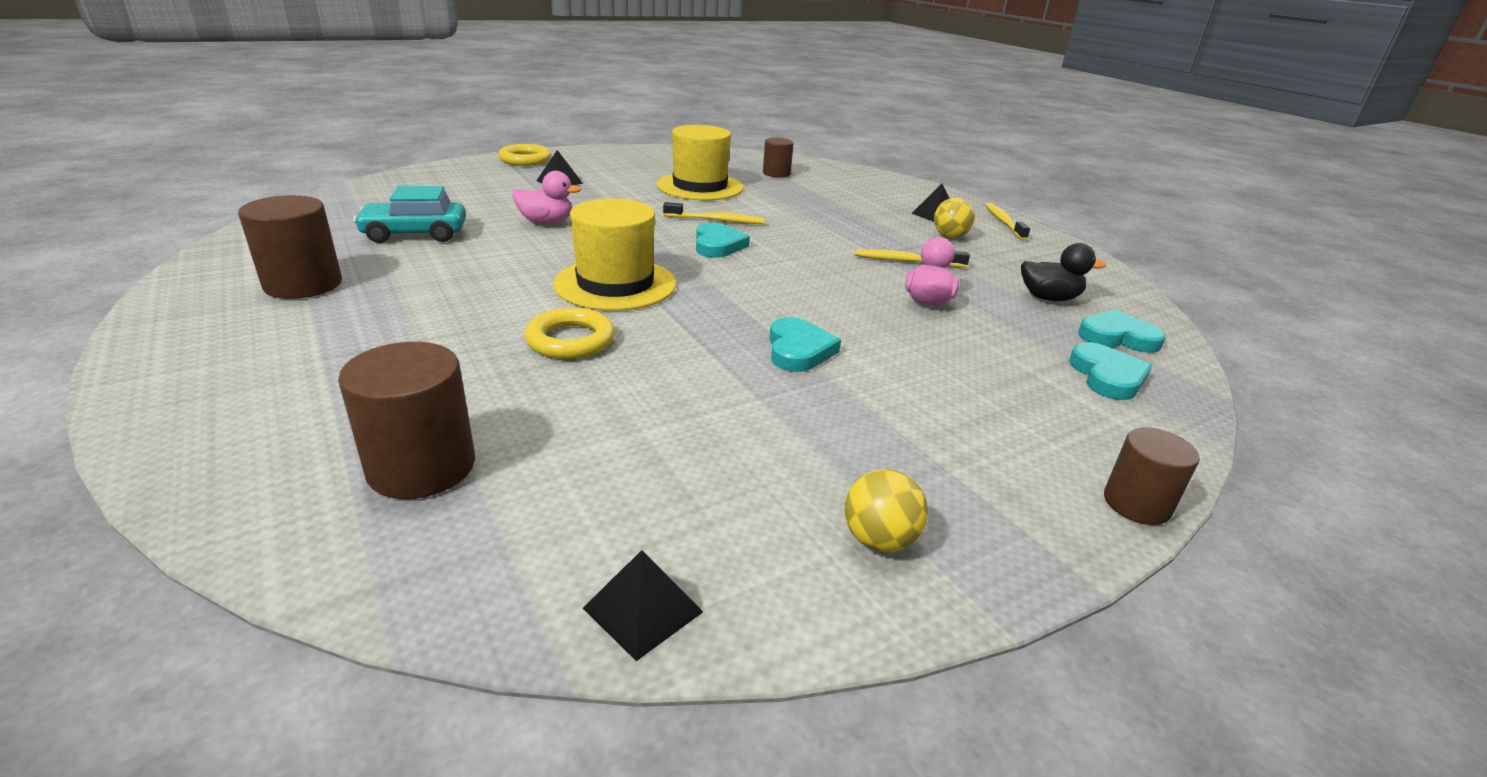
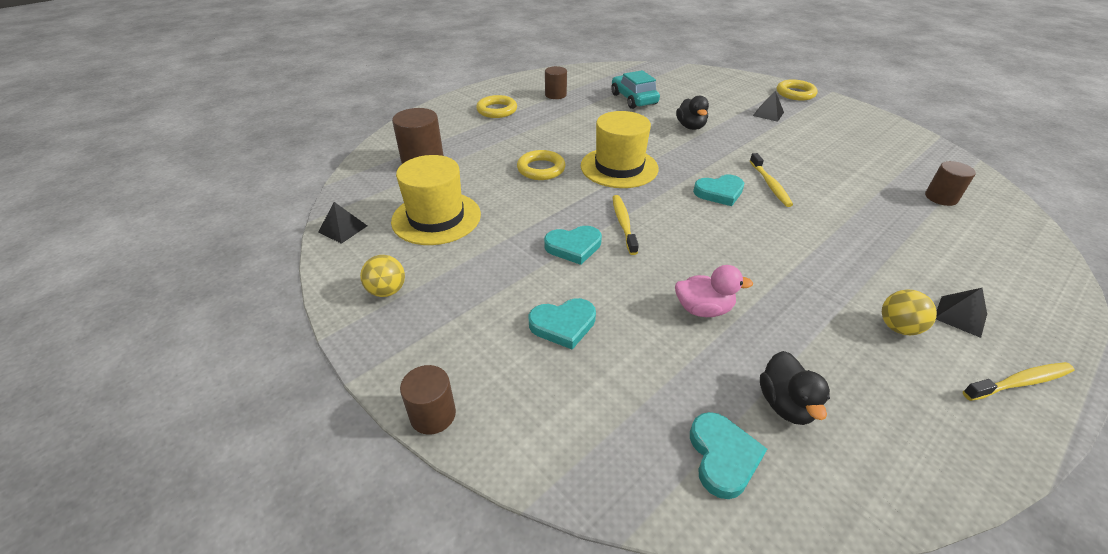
camera: 80 degrees right, 10 degrees up
(282, 349) = (497, 110): none -> yellow ring
(303, 284) = (555, 95): brown cylinder -> brown cylinder, size x0.64
(546, 222) = (690, 127): pink duck -> black duck
(700, 187) = (839, 165): yellow hat -> yellow hat (436, 218)
(906, 261) = (787, 295): yellow toothbrush -> yellow toothbrush (623, 224)
(1107, 376) = (623, 430): turquoise heart -> turquoise heart (563, 325)

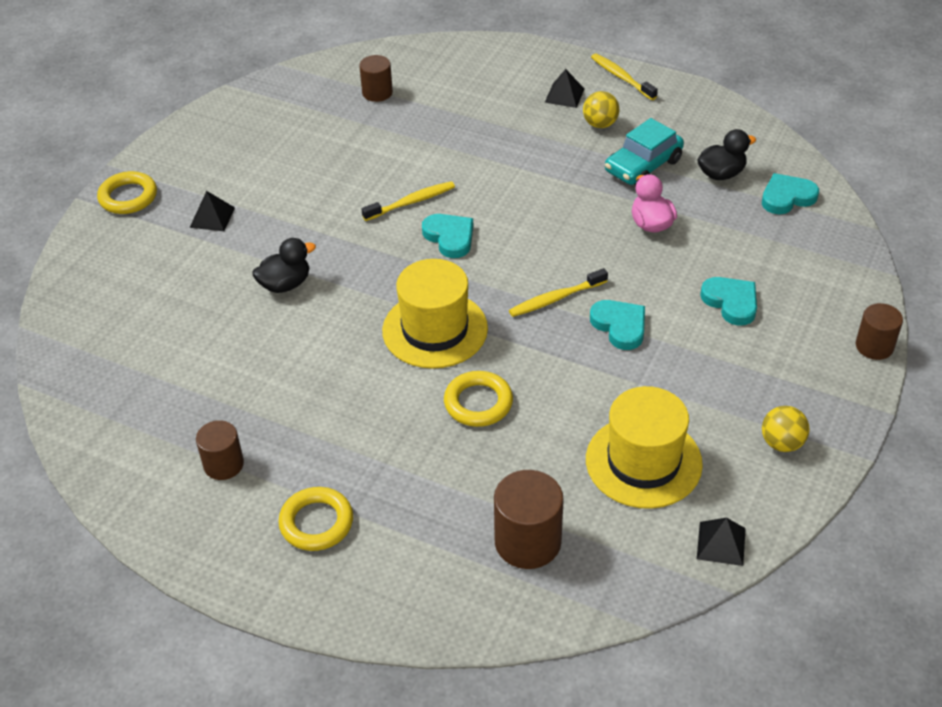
camera: 110 degrees left, 5 degrees up
(634, 99) = (207, 362): turquoise car -> turquoise car (643, 166)

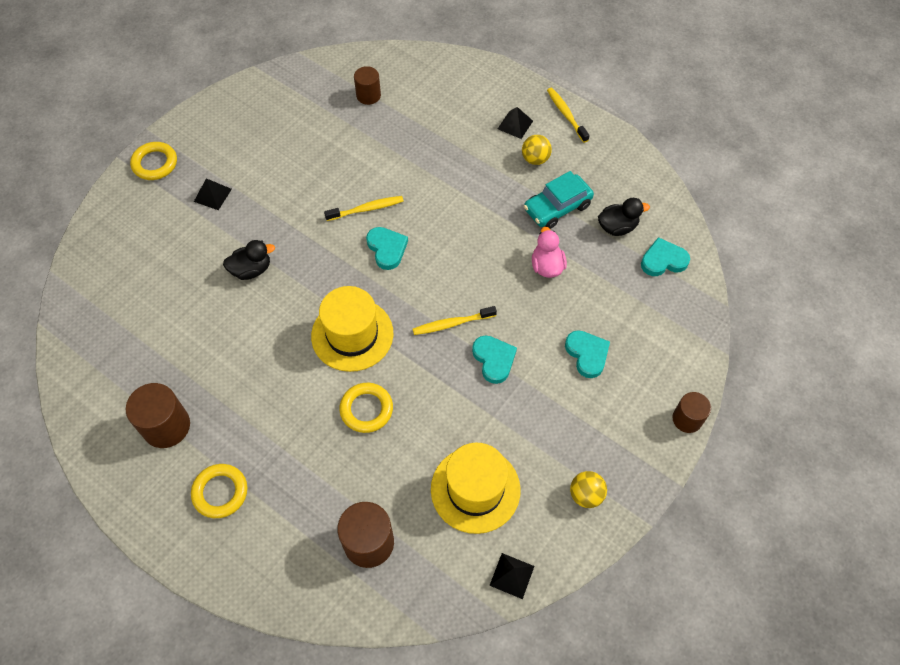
camera: 10 degrees right, 15 degrees up
(223, 464) = (166, 426): brown cylinder -> brown cylinder, size x1.57

